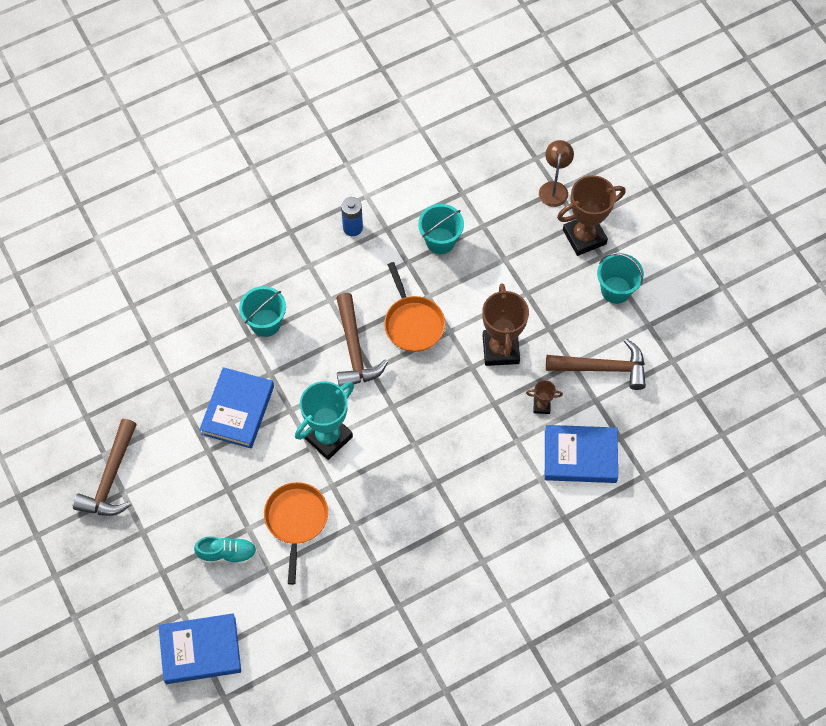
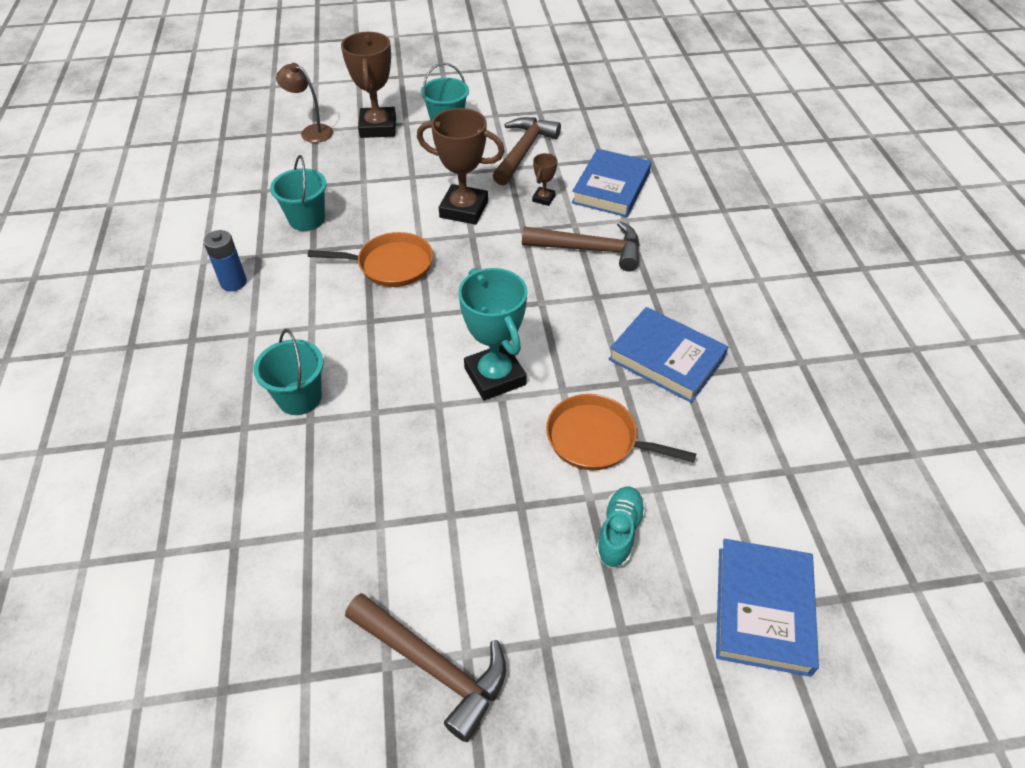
camera: 70 degrees left, 15 degrees down
(238, 410) = (407, 462): blue book -> blue book (666, 359)
(354, 349) = (392, 322): brown hammer -> brown hammer (589, 250)

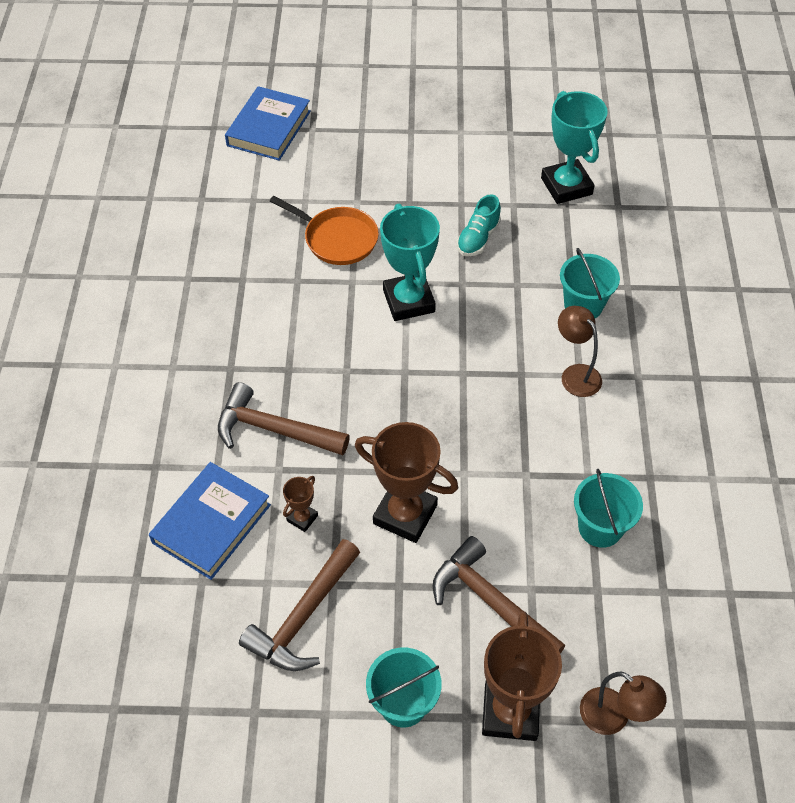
camera: 170 degrees left, 5 degrees up
(233, 282) = (670, 442): blue battery -> none
(304, 568) = (566, 186): none -> turquoise trophy
(315, 327) = (575, 374): none -> brown lamp
(391, 265) = (498, 441): orange pan -> none
(433, 666) = (482, 128): brown hammer -> brown hammer (491, 602)
(619, 532) = (344, 178): turquoise shoe -> turquoise shoe (478, 238)
(666, 359) = (250, 296): blue book -> none

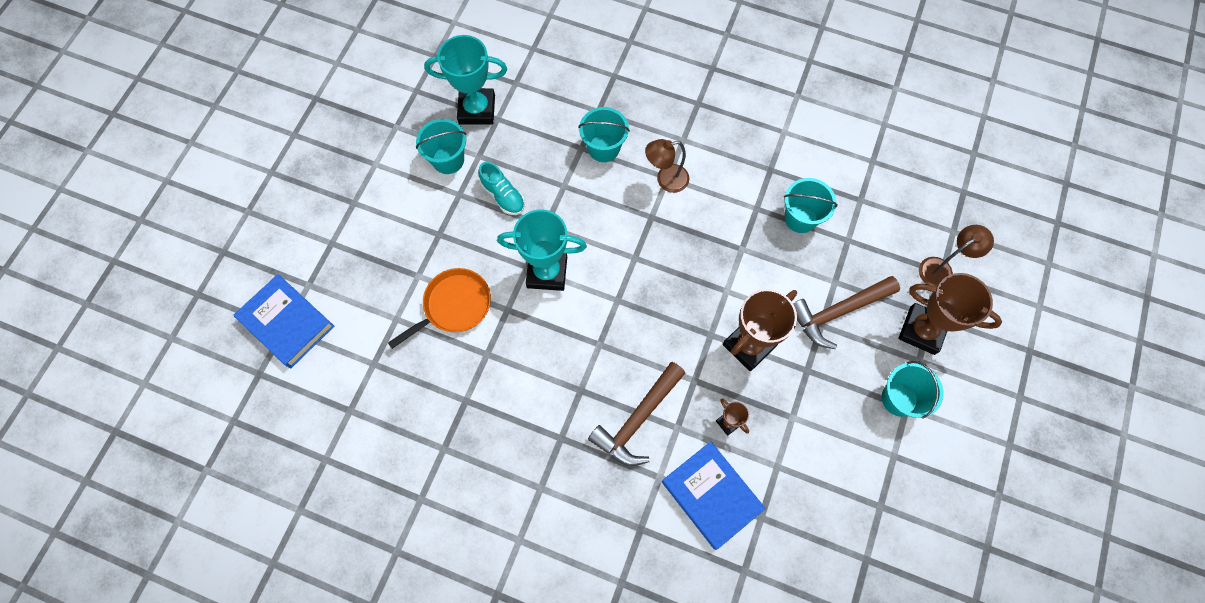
camera: 70 degrees left, 15 degrees up
(303, 616) = (813, 447): brown hammer -> none
(495, 183) = (448, 160): none -> turquoise bucket

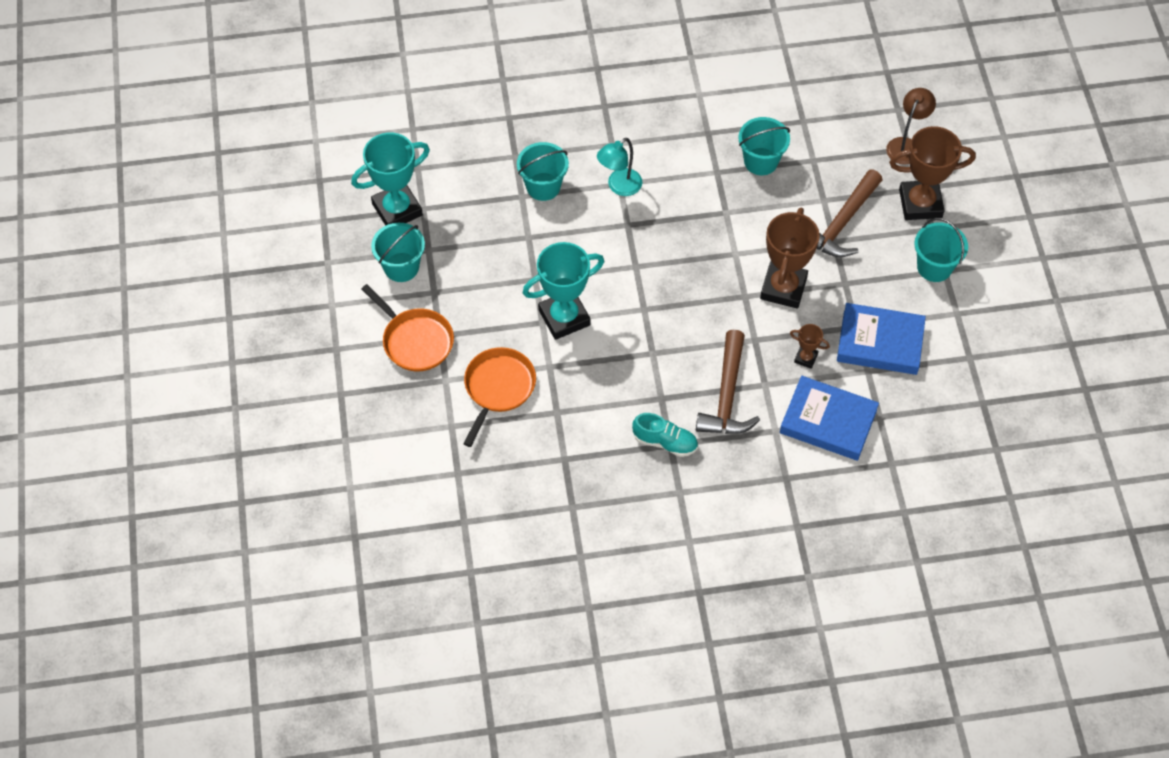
camera: 30 degrees left, 10 degrees down
(287, 323) = (349, 482): blue book -> blue book (880, 342)
(417, 228) = (415, 341): none -> orange pan
(503, 196) = (477, 273): turquoise shoe -> turquoise shoe (665, 442)
(665, 180) = (619, 187): brown lamp -> turquoise lamp

